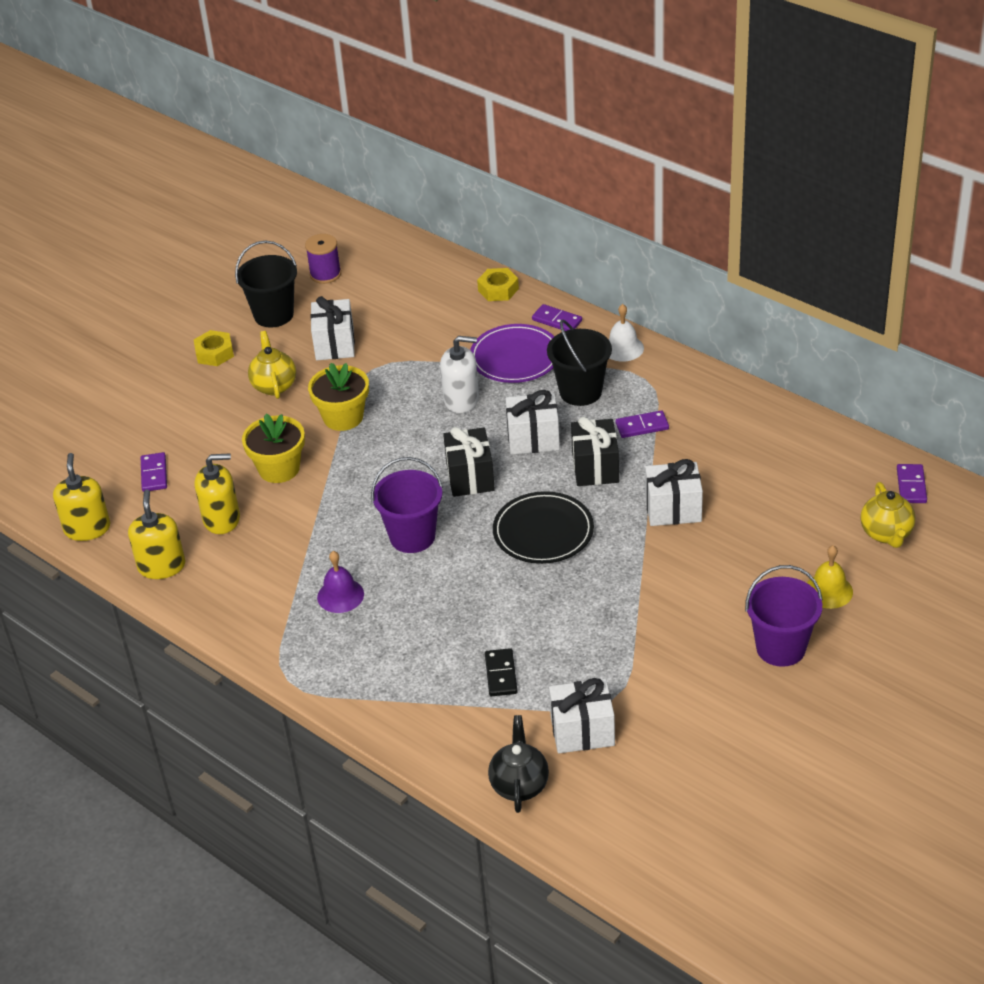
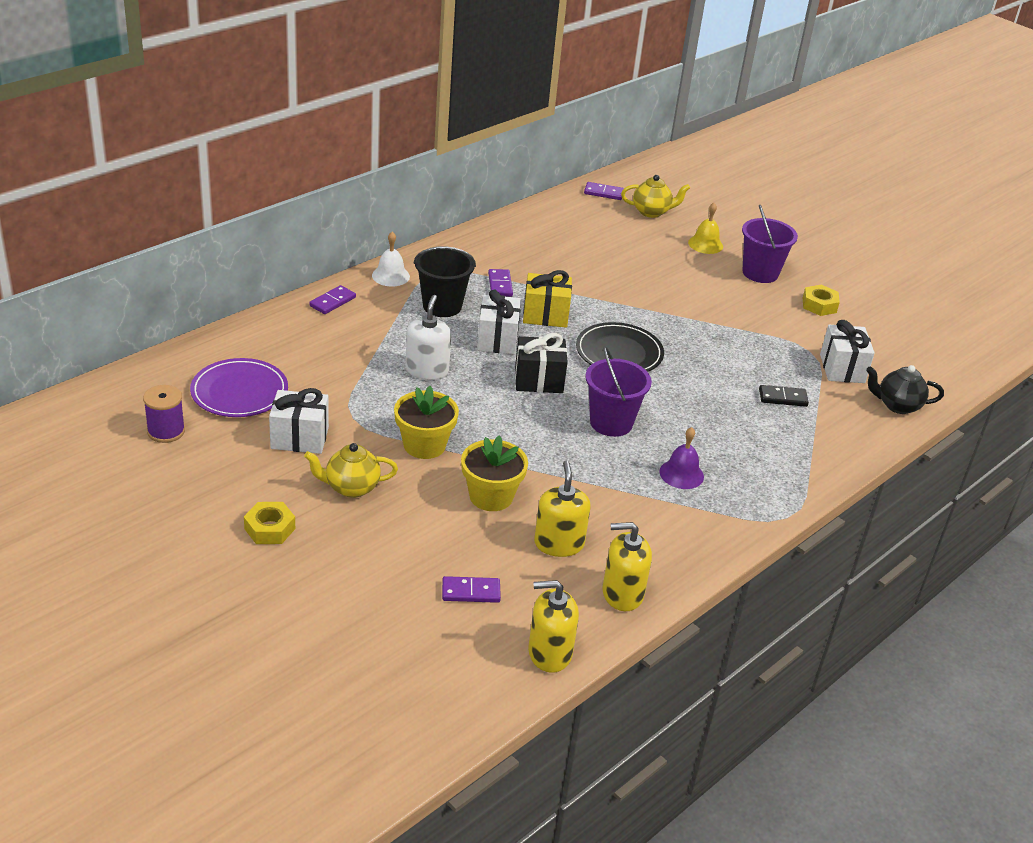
camera: 90 degrees left, 5 degrees down
(273, 315) = (221, 476): black bucket -> none
(498, 290) = (265, 326): yellow nut -> yellow nut (819, 305)
(515, 357) = (377, 332): purple plate -> purple plate (239, 392)
(595, 467) = (545, 315): black gift -> yellow gift
(673, 509) = (606, 289): white gift -> none

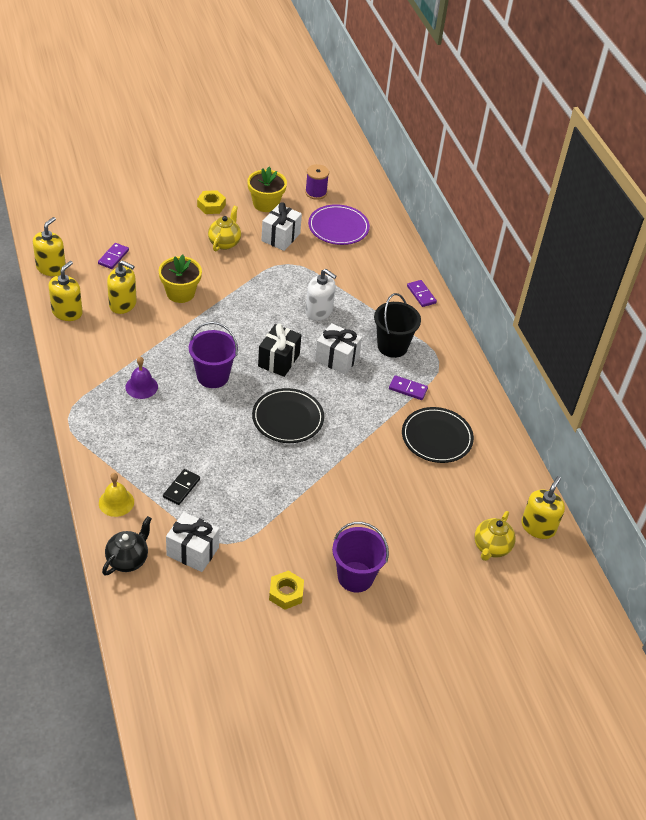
camera: 115 degrees right, 10 degrees up
(390, 276) = (444, 334): white bell -> none
(424, 445) = (243, 283): yellow flower pot -> yellow flower pot (266, 204)
(545, 315) = (355, 398): yellow gift -> none
(551, 257) = (437, 437): none -> black plate
(604, 193) = (538, 527): purple domino -> yellow soap dispenser
(705, 244) = (419, 560): yellow bell -> yellow bell (116, 502)

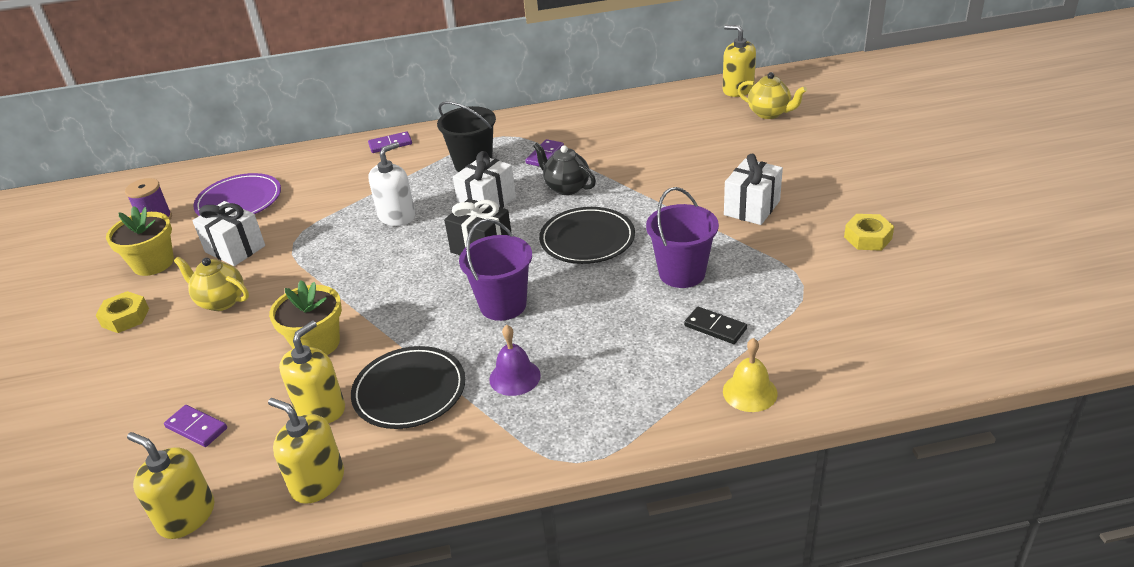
camera: 75 degrees left, 10 degrees down
(128, 560) = (853, 374): black teapot -> black teapot (566, 187)
(192, 551) = (823, 313): white gift -> white gift (752, 208)
(355, 577) = (829, 191): purple bucket -> purple bucket (682, 273)
(437, 437) = (620, 139): black plate -> black plate (409, 391)

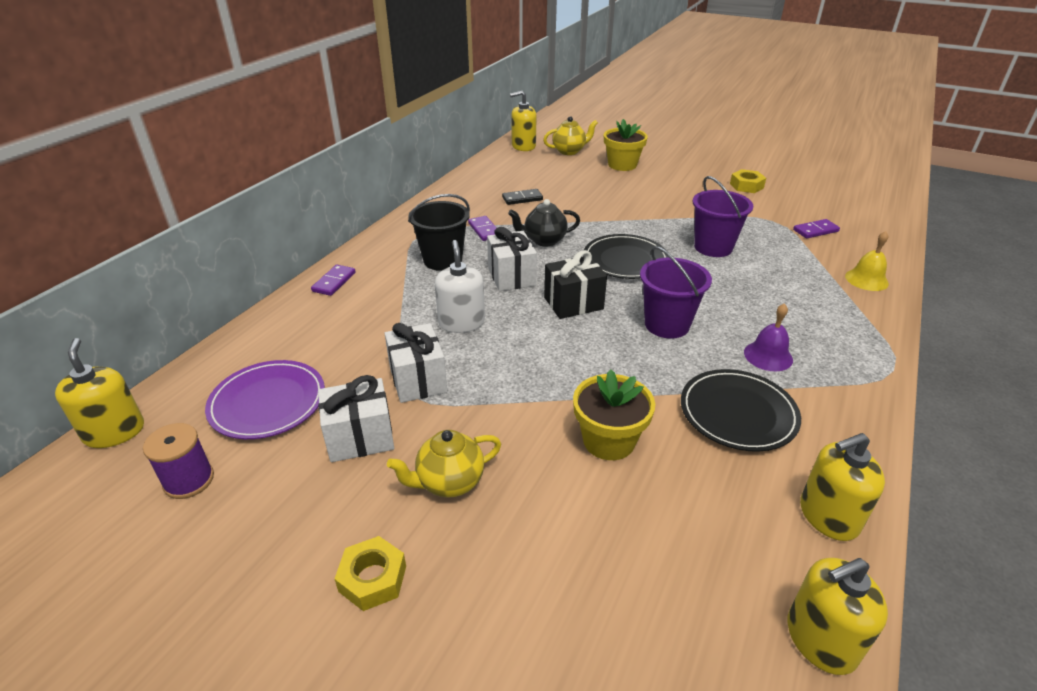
camera: 55 degrees left, 0 degrees up
(153, 263) = (287, 514): yellow flower pot -> yellow flower pot (622, 165)
(196, 428) = (668, 580): purple domino -> purple domino (815, 231)
(321, 409) = (717, 475): yellow soap dispenser -> yellow soap dispenser (114, 432)
(715, 327) = (787, 262): black domino -> black domino (522, 198)
(752, 208) = (668, 199): white gift -> white gift (418, 380)

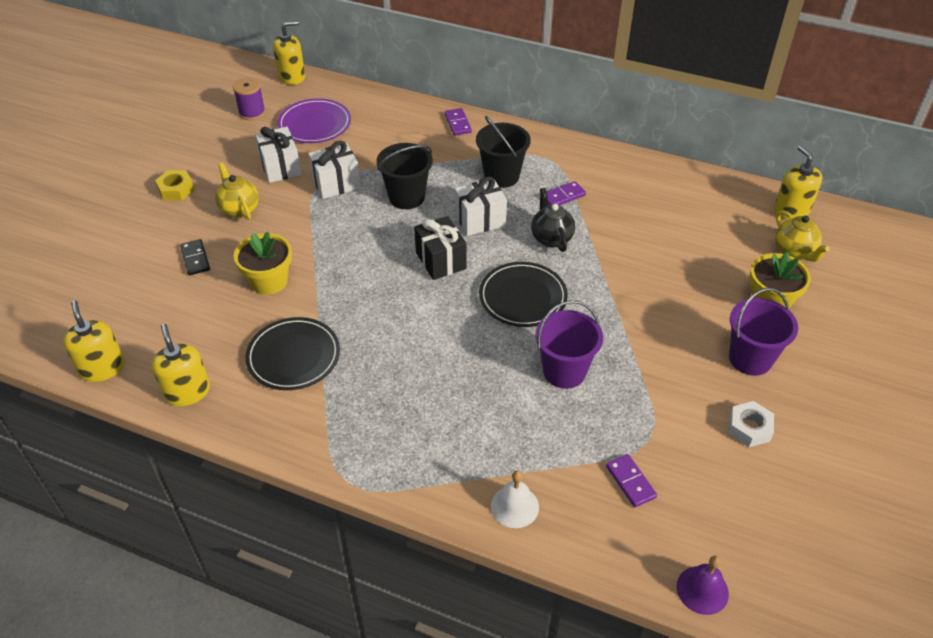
camera: 85 degrees right, 10 degrees up
(334, 282) = (458, 123): purple domino -> purple domino turned 60 degrees clockwise
(461, 323) = (406, 197): white soap dispenser -> black bucket
(522, 198) = (641, 218): black domino -> black domino (195, 259)
(667, 325) = (412, 322): purple bucket -> purple bucket (750, 359)
(746, 186) = (749, 428): yellow nut -> white nut
(768, 356) = (367, 388): purple bell -> purple bell (702, 590)
(866, 279) = (514, 506): yellow bell -> white bell

